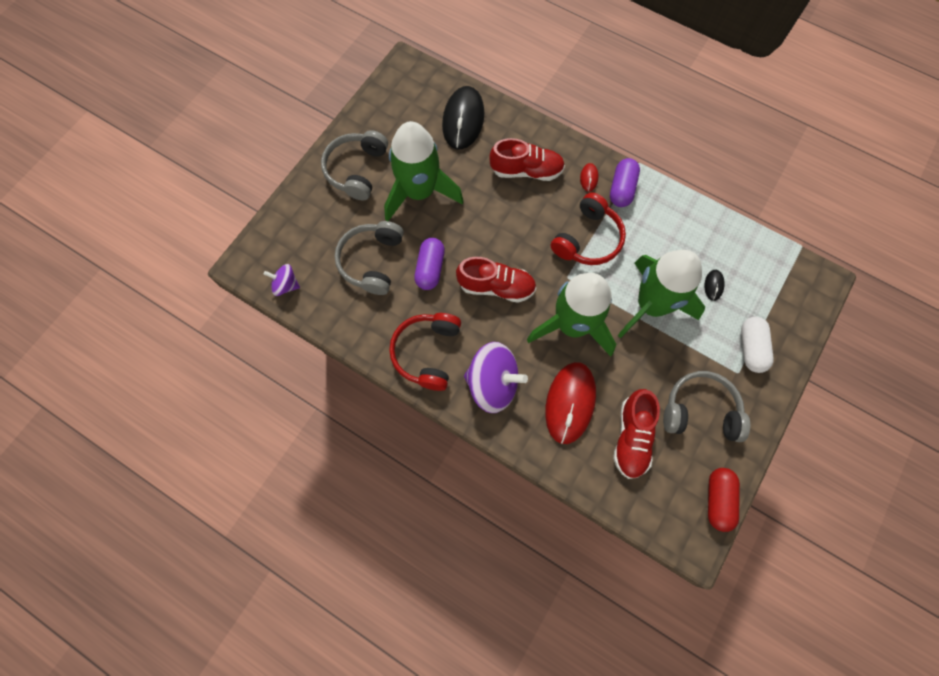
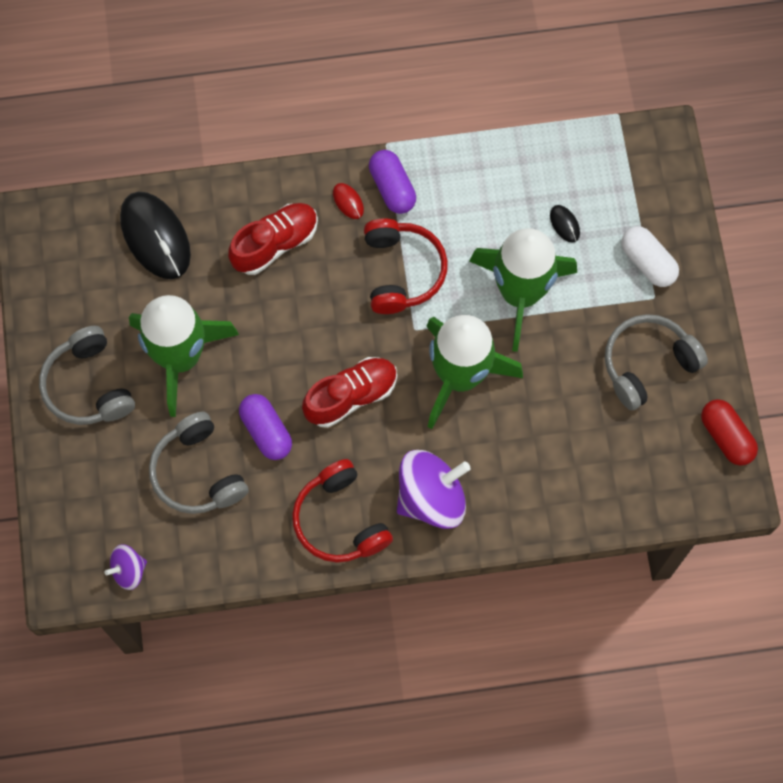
camera: 40 degrees left, 0 degrees up
(570, 403) = (521, 455): red mouse -> none
(632, 437) = (605, 442): red shoe -> none

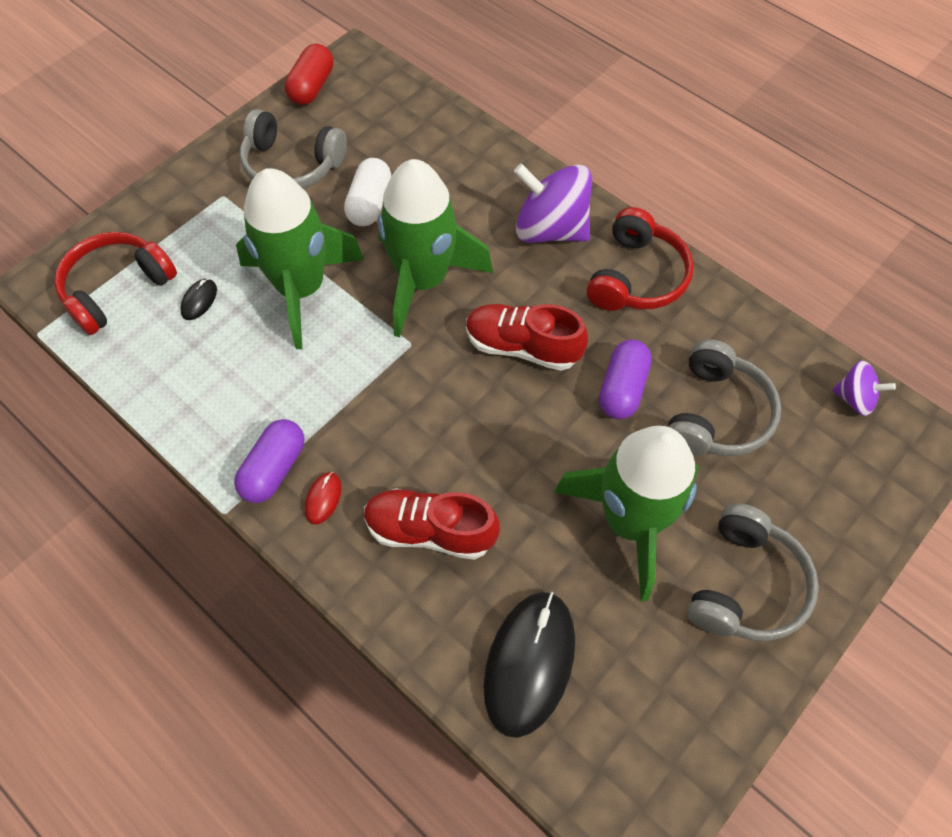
camera: 130 degrees left, 10 degrees down
(402, 271) = (360, 395): red headphones -> red headphones (117, 288)
(648, 262) = (190, 219): white capsule -> white capsule (369, 204)

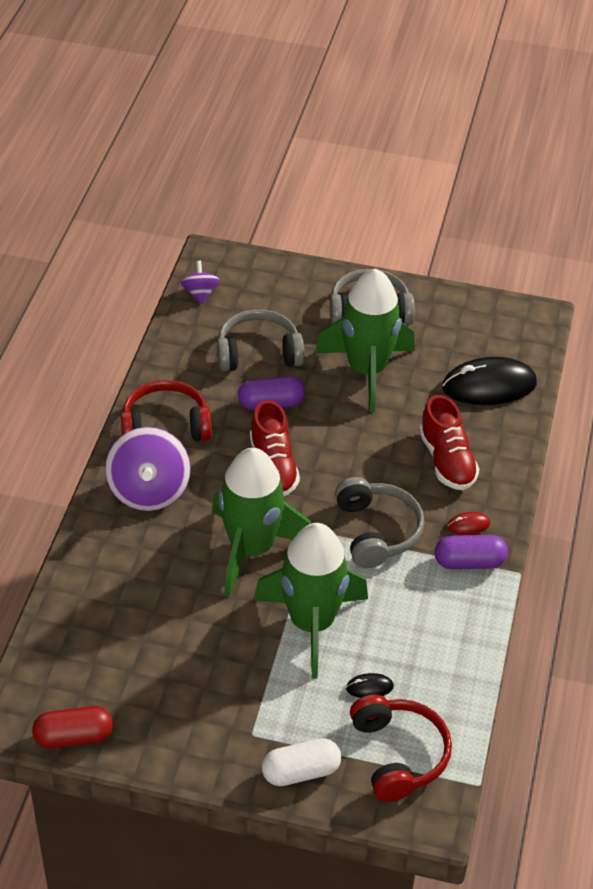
camera: 120 degrees left, 15 degrees down
(117, 288) = (399, 754): red headphones -> red headphones turned 120 degrees counterclockwise
(291, 165) = (185, 700): grey headphones -> grey headphones (377, 531)
(369, 204) = (194, 620): white capsule -> white capsule (301, 772)

